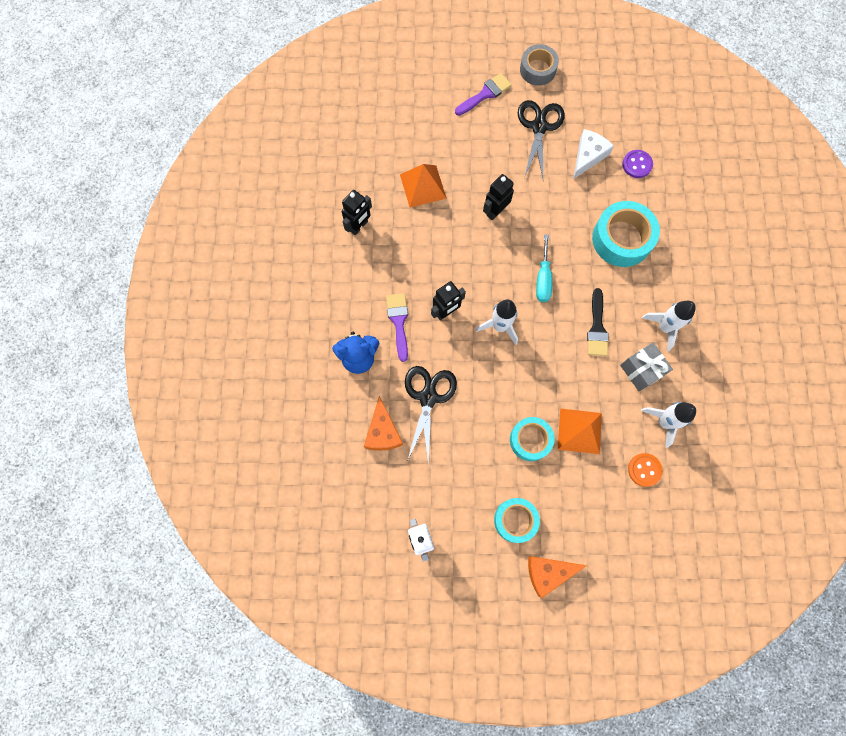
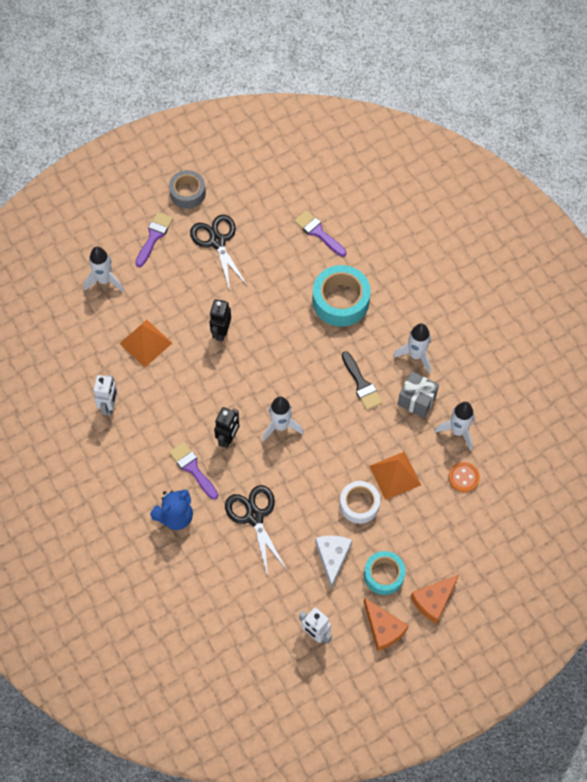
camera: 30 degrees left, 10 degrees down
(359, 226) = (109, 406): black robot -> white robot
(383, 432) = (233, 565): orange cheese -> orange cheese (383, 628)
(419, 112) = (104, 280): none -> white rocket
(530, 440) = (359, 504): turquoise tape -> white tape
(543, 279) = (294, 368): turquoise screwdriver -> none
(588, 156) = (273, 245): white cheese -> white cheese (332, 557)
(637, 164) = (318, 232): purple button -> purple brush

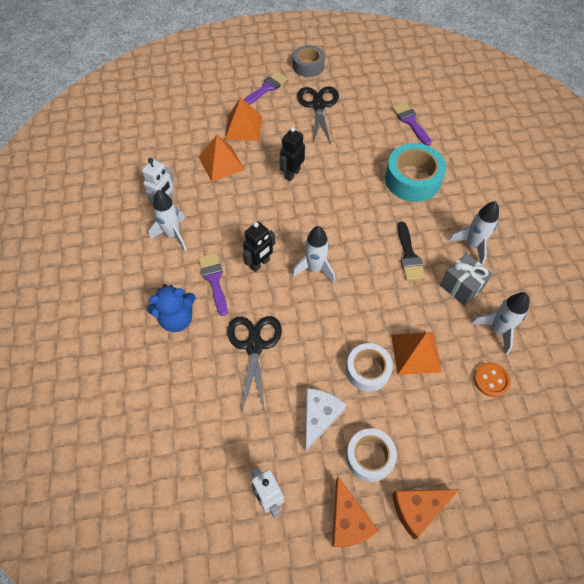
camera: 20 degrees right, 5 degrees down
(104, 280) = (210, 108): white rocket -> white rocket (173, 235)
(150, 293) = (243, 127): none -> orange pyramid
(384, 575) = (369, 457): turquoise tape -> white tape

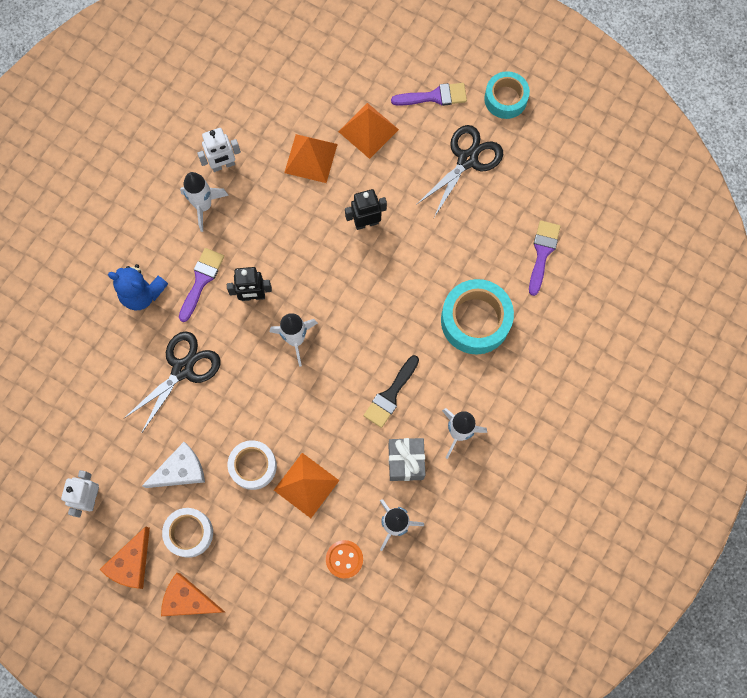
camera: 40 degrees right, 15 degrees up
(308, 66) = (505, 99): grey tape -> turquoise tape

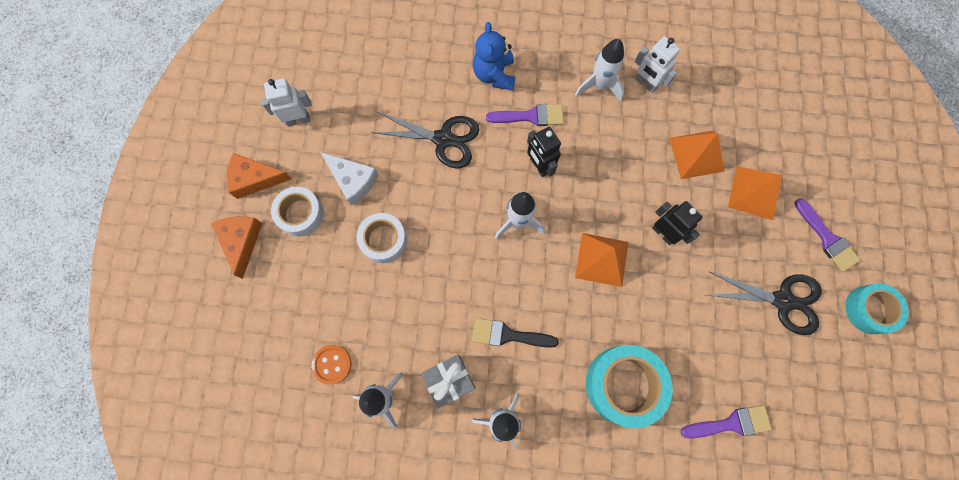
camera: 65 degrees right, 0 degrees up
(306, 485) = (387, 296): orange pyramid -> orange pyramid (602, 259)

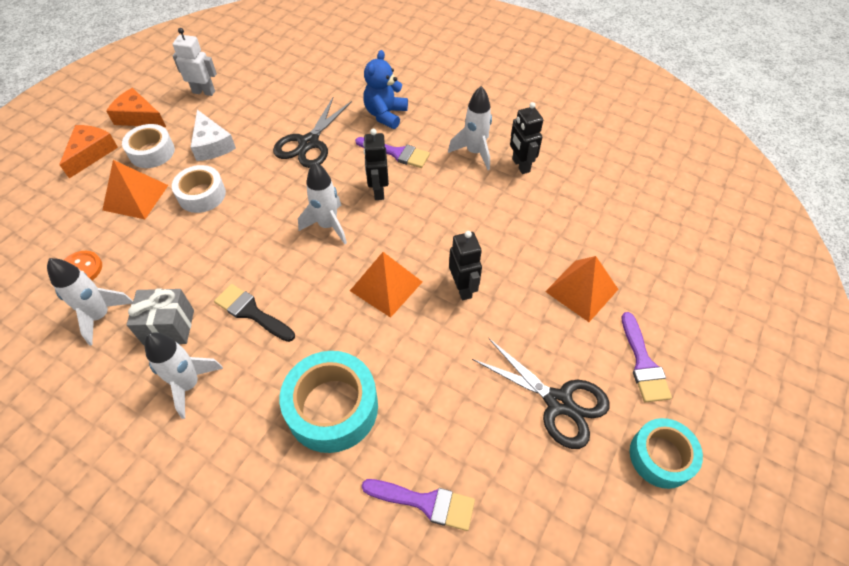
camera: 25 degrees right, 20 degrees down
(443, 139) = (309, 143): black scissors -> black scissors turned 75 degrees clockwise
(645, 84) = (520, 165): white robot -> black robot
(696, 154) = (537, 236): orange pyramid -> orange pyramid (135, 197)

